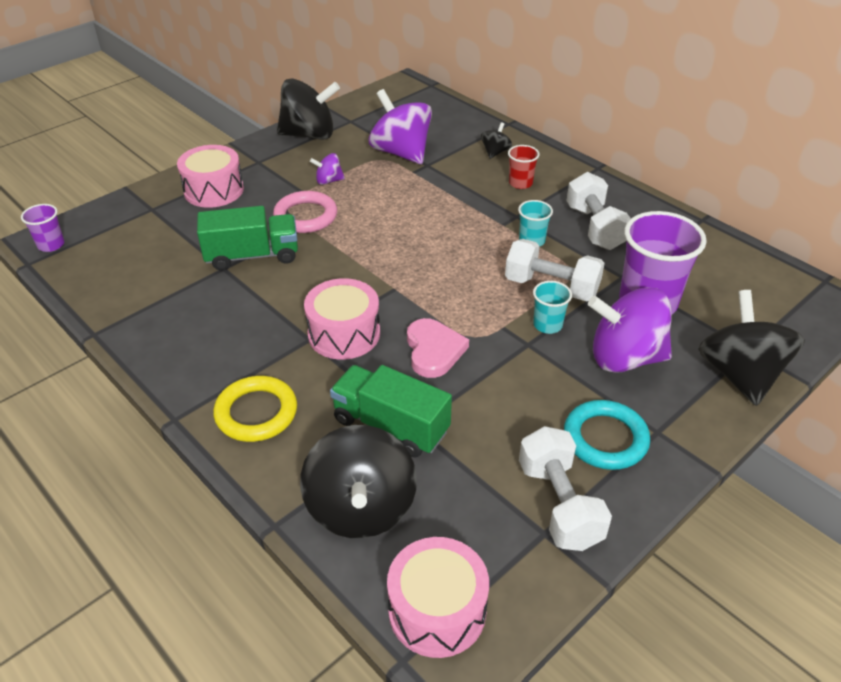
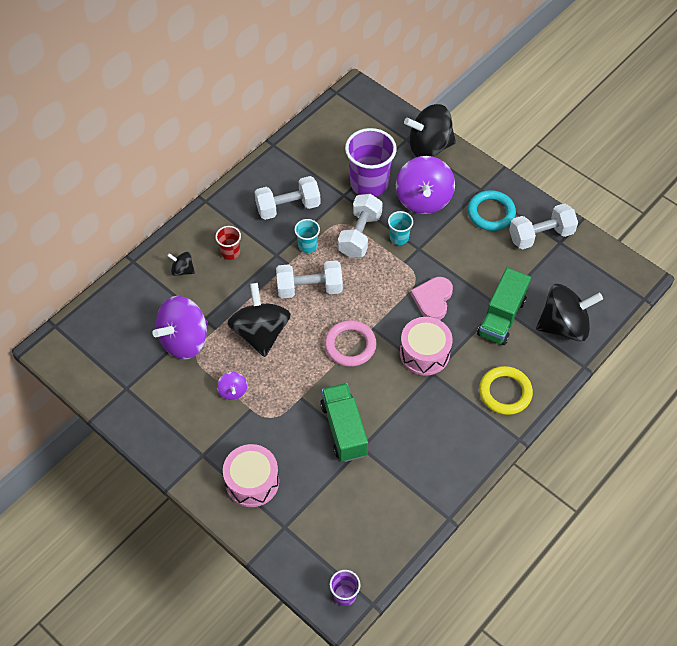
camera: 95 degrees left, 15 degrees up
(306, 216) = (287, 400): pink ring -> pink ring (350, 345)
(309, 135) = (152, 420): black spinning top -> black spinning top (260, 333)
(434, 350) = (433, 299): pink heart -> pink heart turned 60 degrees counterclockwise
(437, 610) = (615, 286): pink drum -> none
(463, 239) = (309, 288): none -> white dumbbell

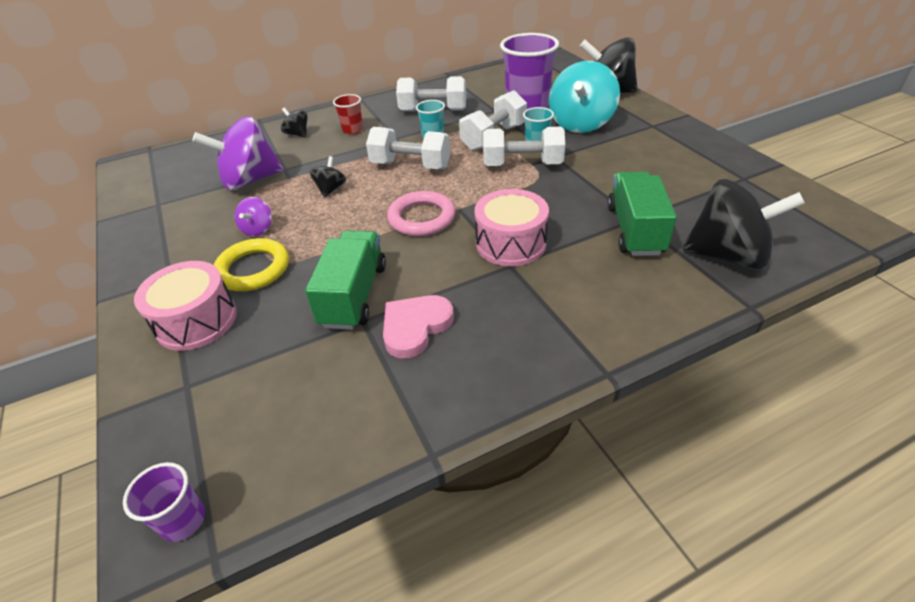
camera: 25 degrees right, 15 degrees down
(260, 333) = (330, 189): black spinning top -> black spinning top, size x0.47
(423, 199) = (581, 124): purple spinning top -> turquoise spinning top
(433, 299) = (549, 198): pink heart -> pink heart (415, 327)
(491, 213) = (658, 143): turquoise ring -> none
(501, 317) = (635, 230): green truck -> green truck turned 135 degrees clockwise
(505, 392) = (607, 309): yellow ring -> yellow ring (253, 269)
(540, 235) = (718, 169): white dumbbell -> white dumbbell (522, 165)

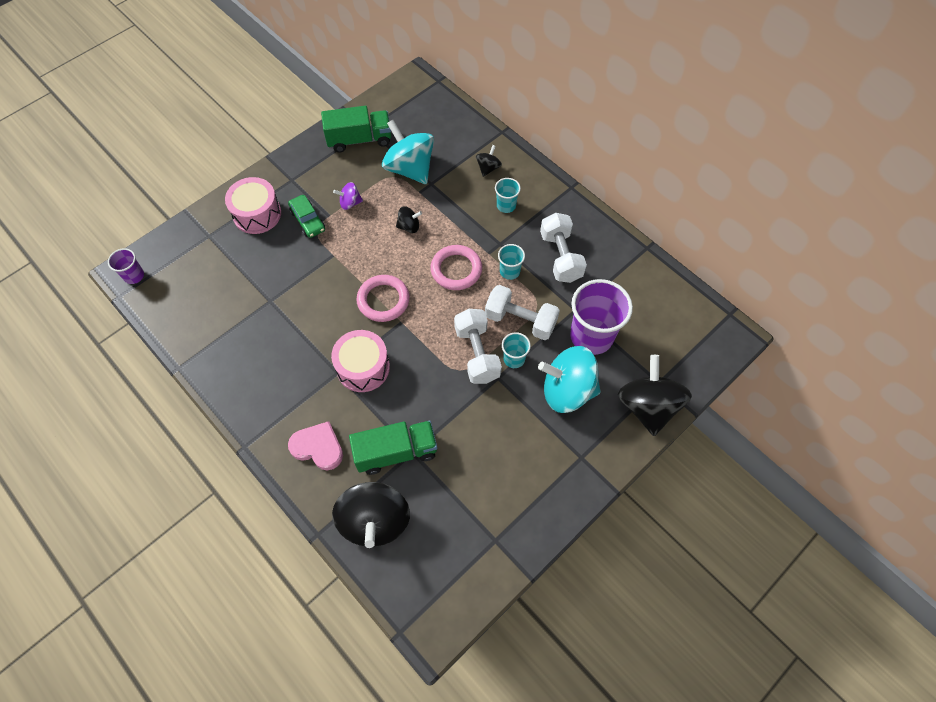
camera: 70 degrees right, 20 degrees up
(250, 180) = (410, 169): purple spinning top -> turquoise spinning top
(253, 269) = (308, 220): yellow ring -> green car
(353, 130) = (506, 205): red cup -> turquoise cup
(354, 295) = (292, 288): green truck -> green truck (359, 140)
(411, 165) = (456, 270): white dumbbell -> pink ring
(415, 327) = (268, 331): pink heart -> pink heart (318, 447)

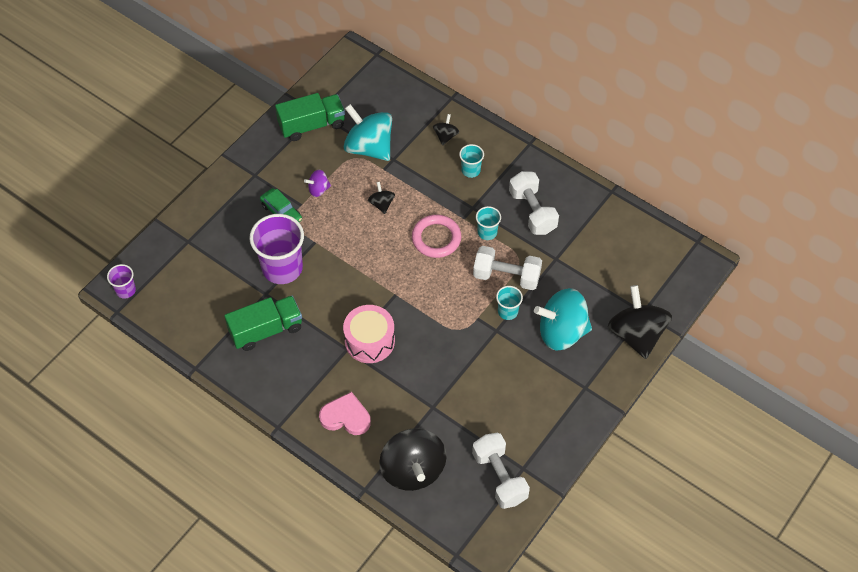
camera: 10 degrees left, 5 degrees down
(257, 214) = (230, 213): pink drum -> none
(383, 300) = (373, 277): pink ring -> none
(396, 452) = (418, 409): green truck -> green truck (266, 330)
(409, 226) = (381, 204): black spinning top -> black spinning top turned 90 degrees counterclockwise
(477, 354) = (472, 312): white dumbbell -> white dumbbell (499, 477)
(591, 336) = (574, 280): purple cup -> purple cup (282, 268)

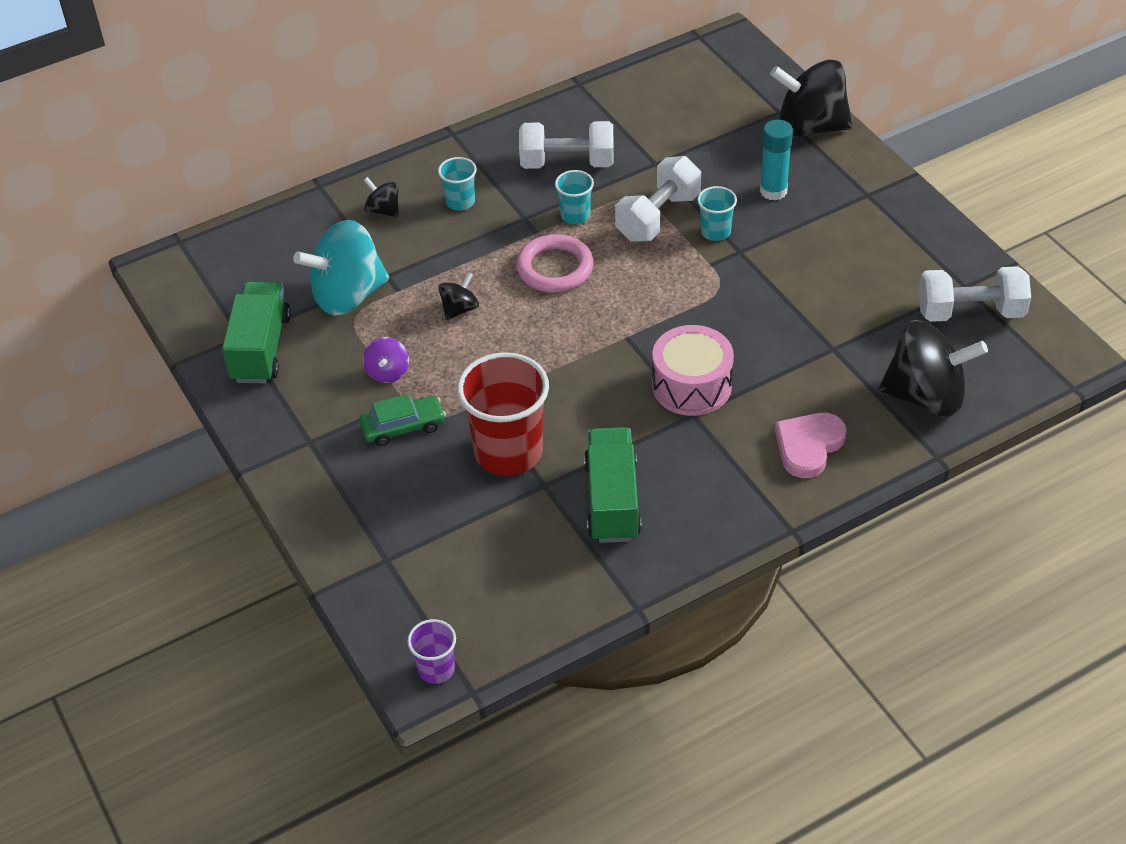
camera: 65 degrees left, 10 degrees down
(282, 268) = (508, 452): purple cup -> red cup
(381, 204) = (459, 309): black spinning top -> black spinning top turned 120 degrees clockwise
(561, 332) = (773, 191): turquoise spinning top -> turquoise glue stick

